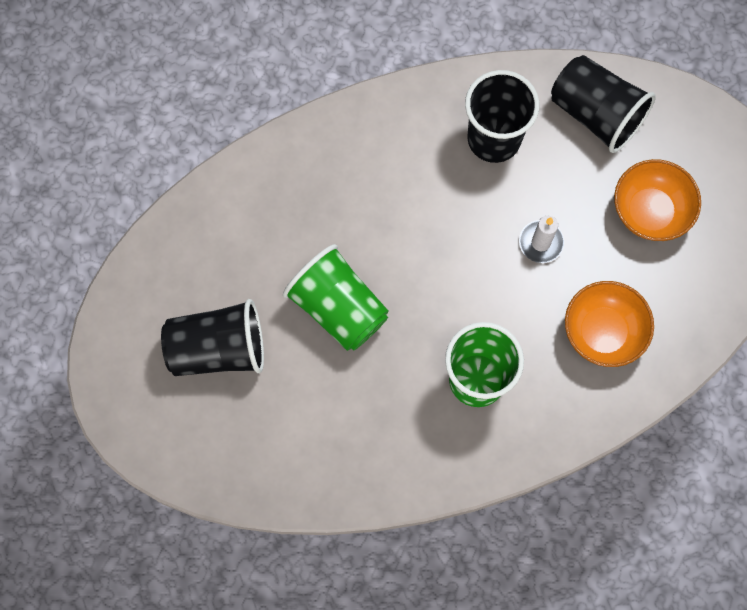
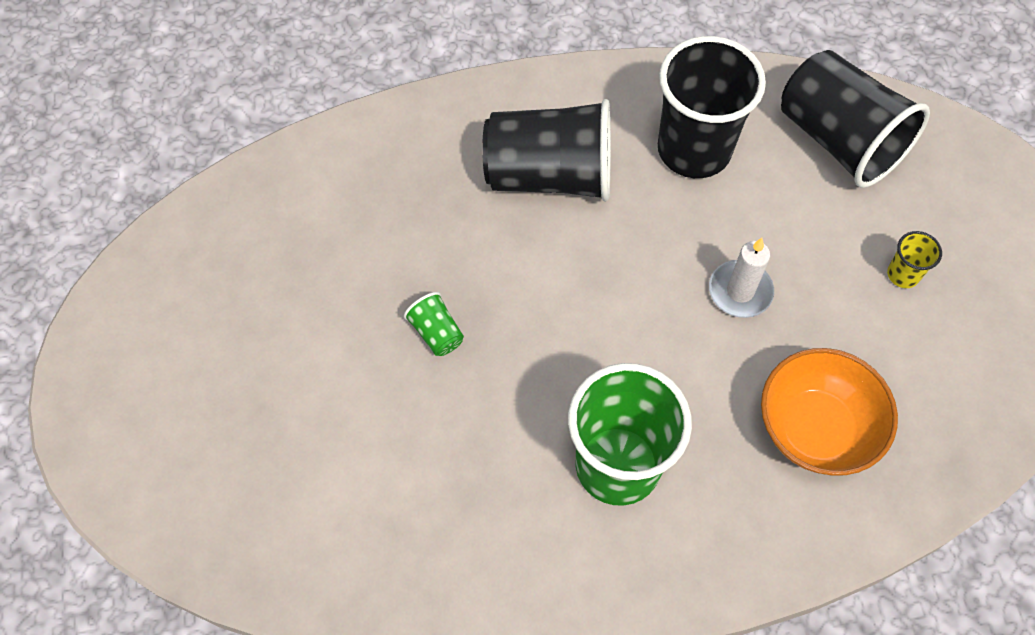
camera: 10 degrees right, 10 degrees down
(218, 349) = (254, 361): black cup -> black cup (550, 175)
(338, 308) = (436, 333): green cup -> green cup, size x0.42
(650, 211) = (903, 274): orange bowl -> yellow cup

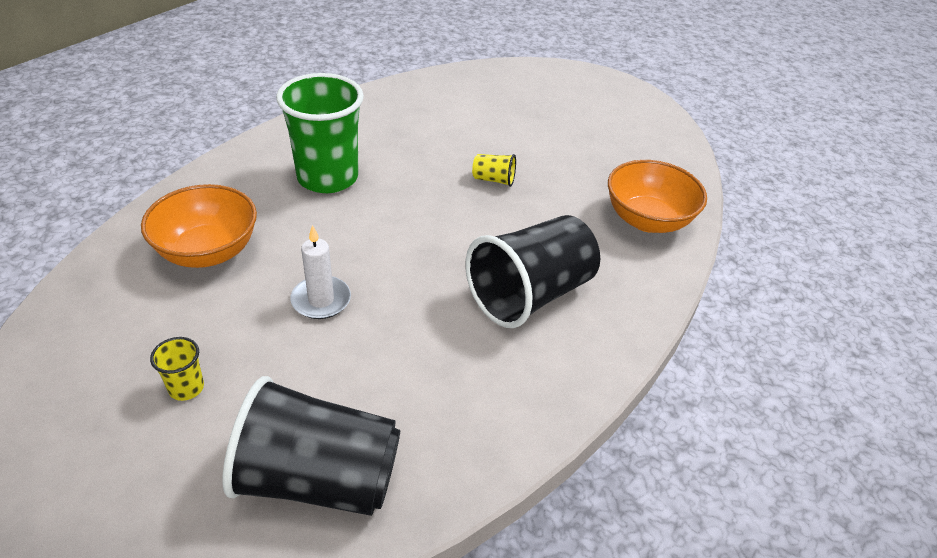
camera: 135 degrees right, 20 degrees down
(346, 176) = (647, 220): none -> orange bowl
(436, 333) = (493, 180): green cup -> yellow cup
(694, 150) = (444, 381): black cup -> none

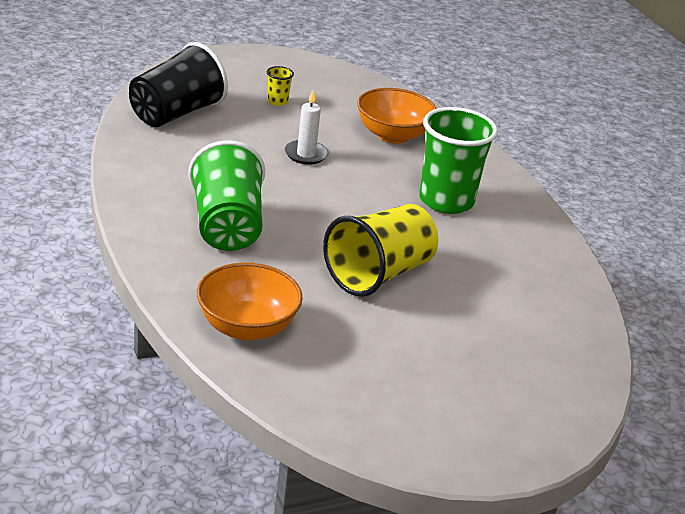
camera: 120 degrees right, 10 degrees down
(493, 180) = (379, 274): yellow cup -> yellow cup, size x2.40
(530, 294) = (227, 226): black cup -> green cup

